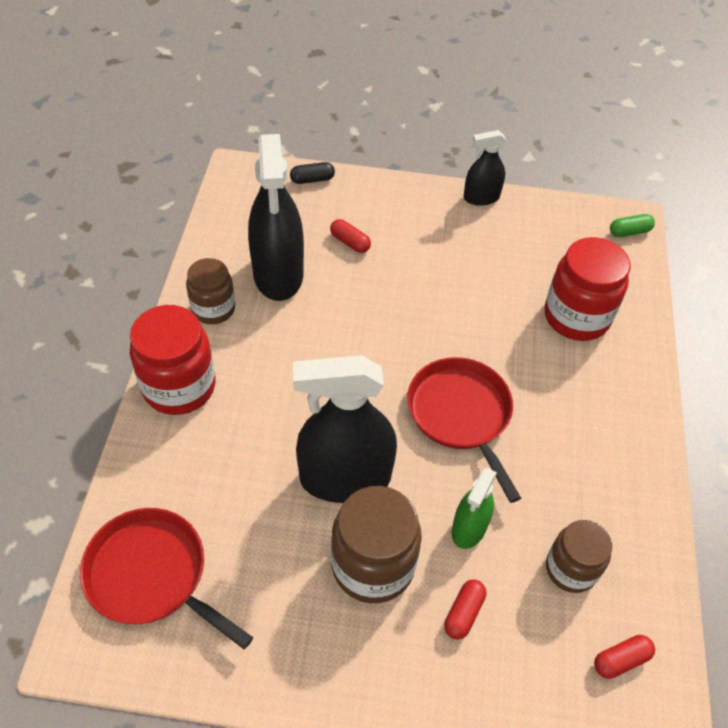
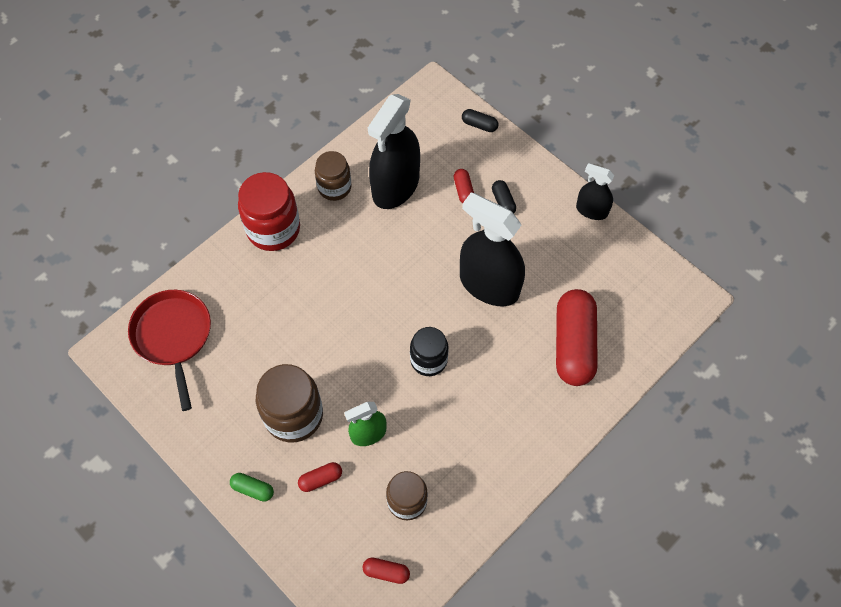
camera: 40 degrees right, 10 degrees up
(345, 478) = (322, 352): black spray bottle -> black spray bottle (489, 285)
(396, 232) = (503, 202): none -> black capsule
(461, 414) = (428, 360): red pan -> black jar
(576, 317) = (573, 344): red jar -> red capsule
(629, 232) = (682, 306): green capsule -> green capsule (253, 489)

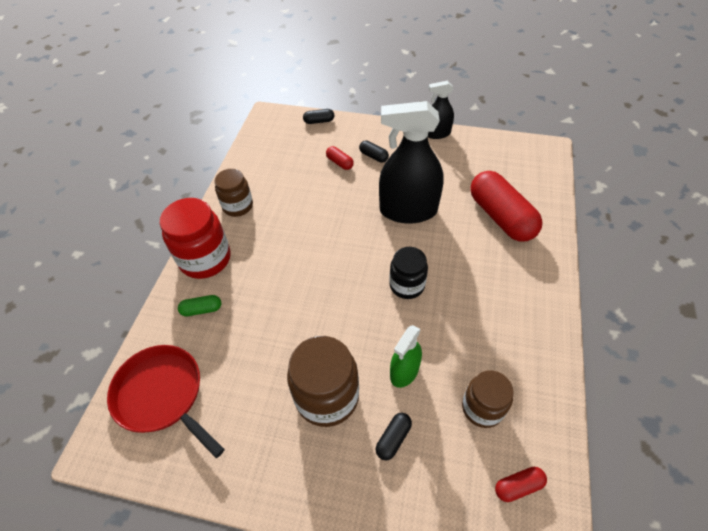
camera: 30 degrees left, 10 degrees down
(253, 489) = (336, 492): green capsule -> green capsule (202, 310)
(320, 479) = (393, 439): red capsule -> black capsule
(395, 186) = (286, 183): black spray bottle -> none

